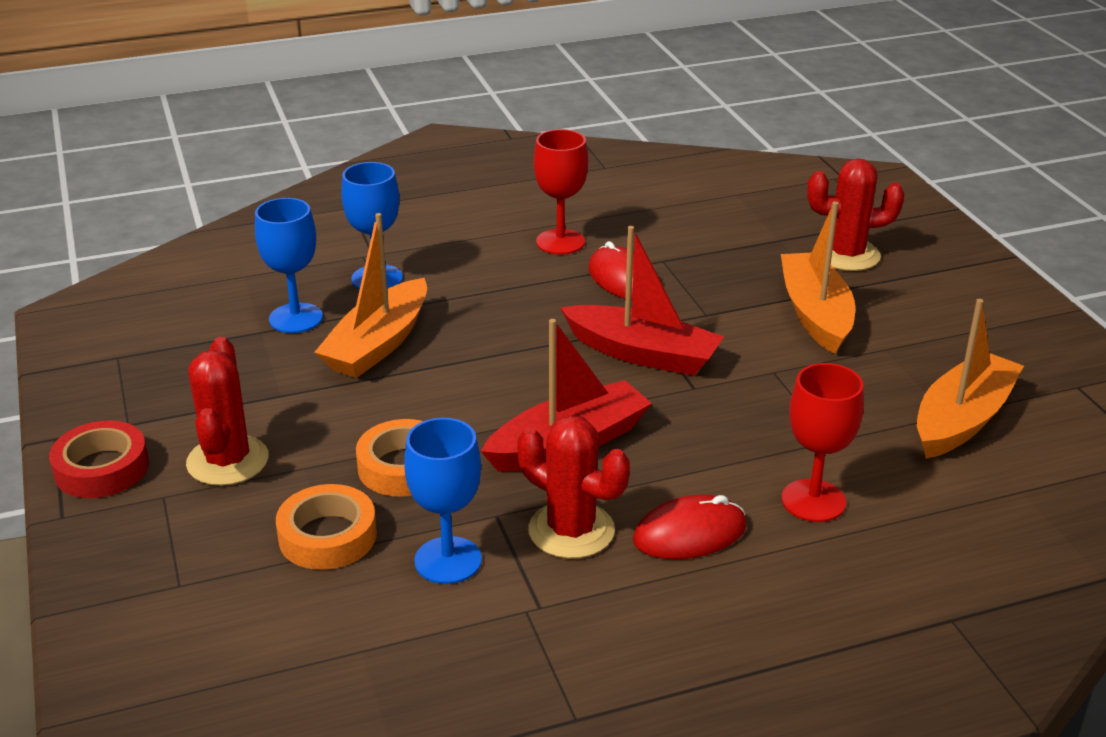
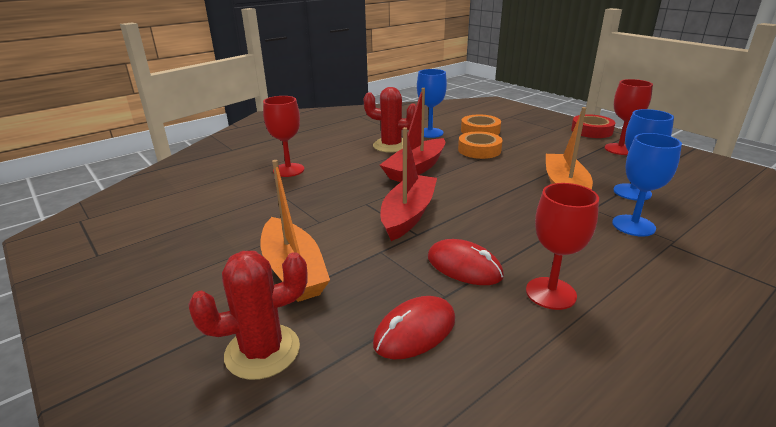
camera: 160 degrees right, 5 degrees down
(152, 402) = (619, 149): none -> red goblet
(227, 461) = (551, 140): red cactus -> none
(642, 354) = (408, 215): red boat -> red boat turned 105 degrees clockwise
(689, 534) = (342, 152): red mouse -> red mouse (415, 331)
(962, 419) = (197, 217): orange boat -> none

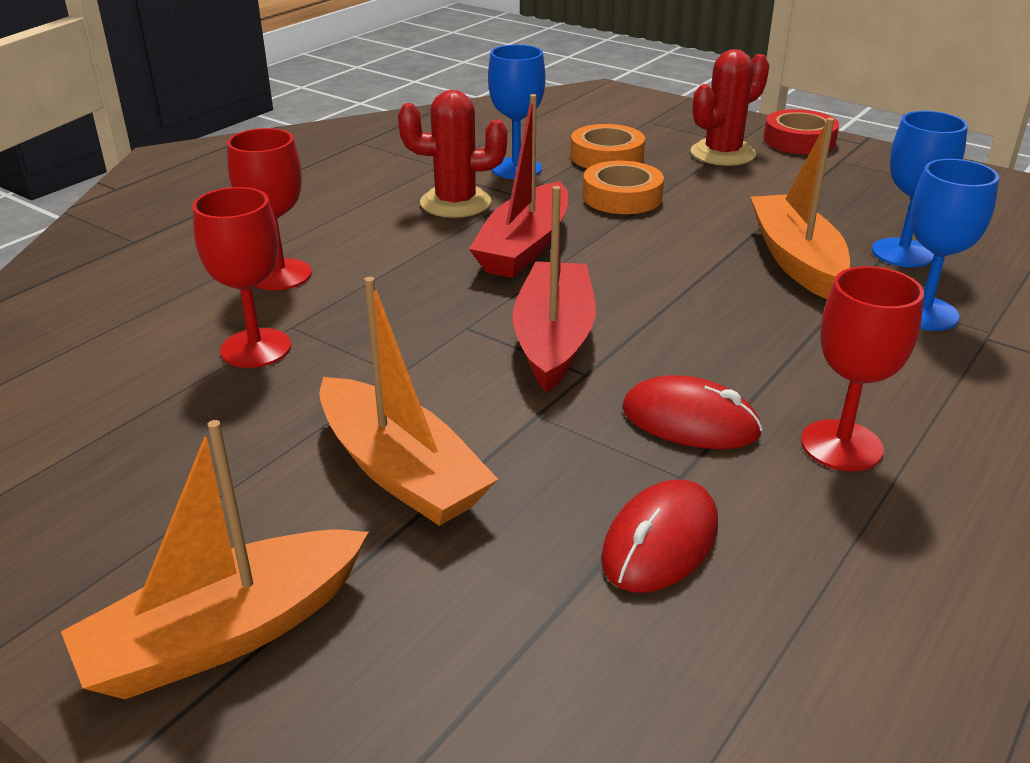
camera: 15 degrees left, 5 degrees up
(159, 340) = (225, 634): none -> orange boat
(262, 351) = (425, 619): red cactus -> red cactus (722, 154)
(619, 149) = (857, 173): red goblet -> red goblet (256, 348)

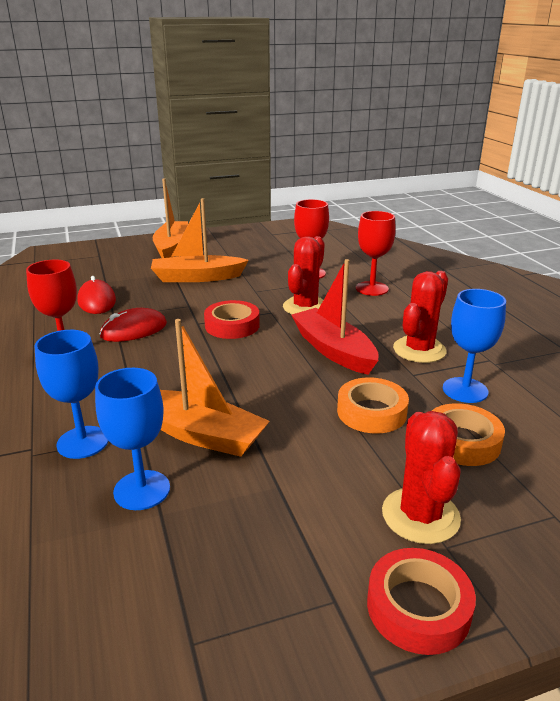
camera: 125 degrees right, 5 degrees down
(415, 304) = (305, 307): none -> red cactus
(553, 339) = (232, 325): red boat -> red tape

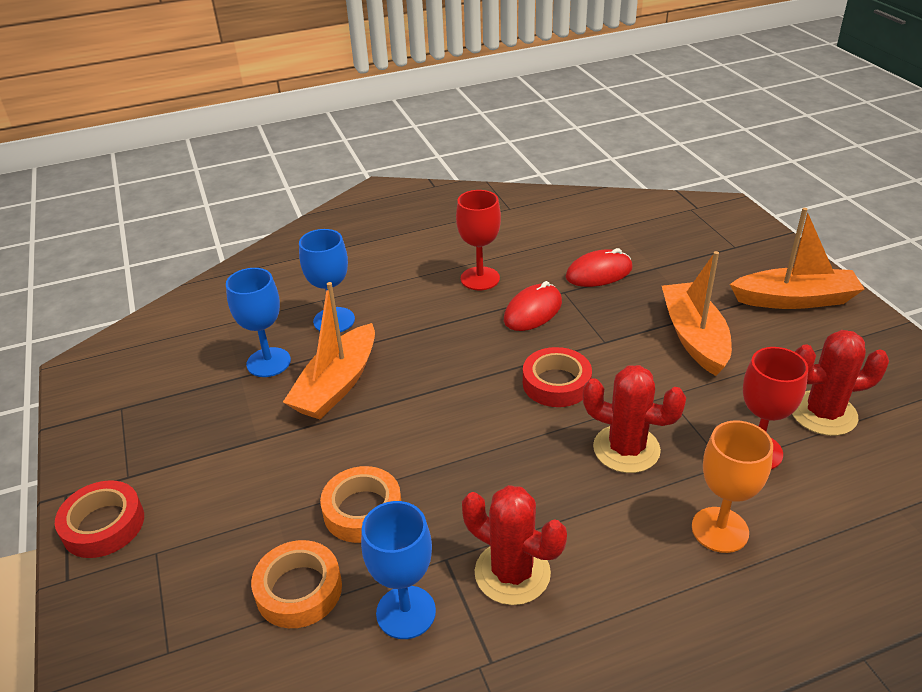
camera: 90 degrees right, 10 degrees up
(134, 330) = (533, 311): red mouse -> red mouse turned 75 degrees clockwise
(333, 350) = (502, 479): red boat -> none
(372, 288) = (720, 530): red goblet -> orange goblet
(420, 515) = (196, 537): red cactus -> red cactus (823, 413)

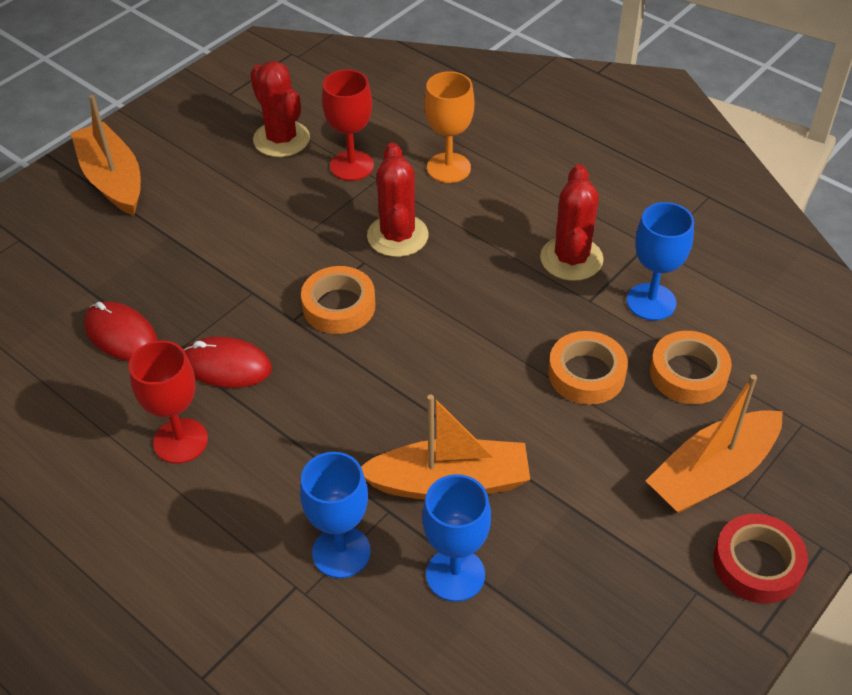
camera: 120 degrees left, 10 degrees up
(556, 383) = (339, 306): red tape -> orange tape
(694, 337) = (211, 232): orange boat -> orange boat (712, 473)

